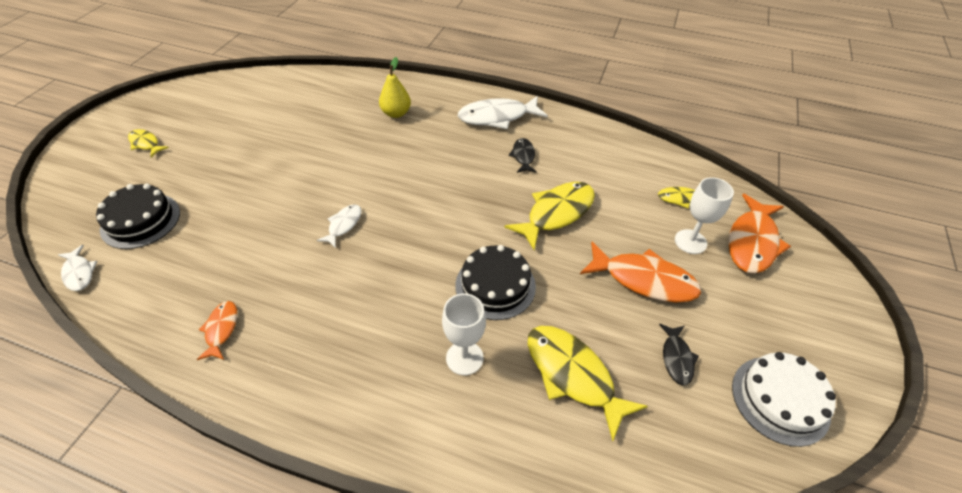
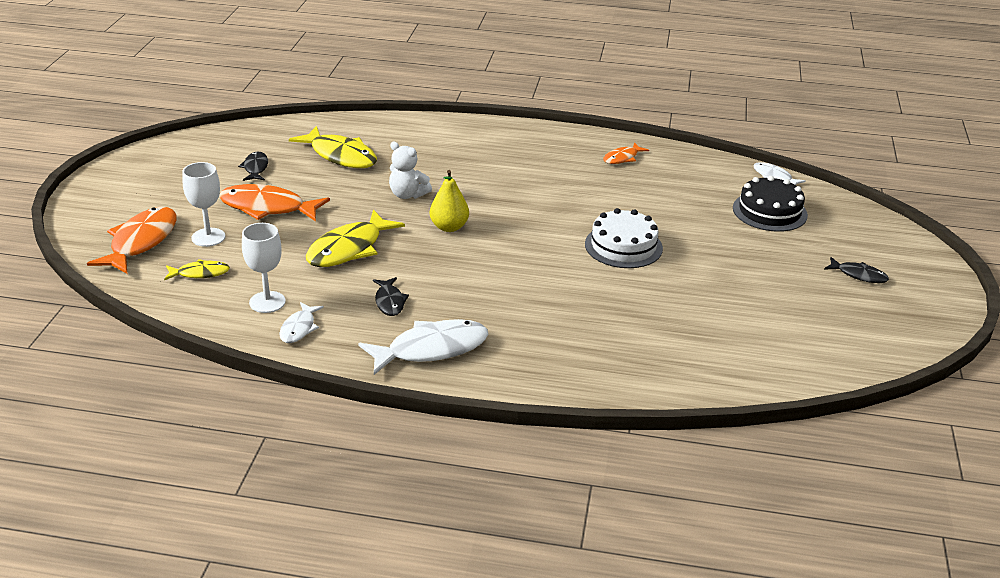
camera: 170 degrees right, 15 degrees down
(146, 144) = (859, 275): yellow fish -> black fish
(221, 329) = (622, 158): orange fish -> orange fish turned 60 degrees clockwise
(343, 225) = (570, 223): white fish -> white fish (299, 328)
(396, 113) = (578, 341): yellow pear -> yellow pear (449, 227)
(464, 358) = (425, 158): white goblet -> white goblet (267, 302)
(495, 285) = (407, 195): black cake -> white teddy bear
(780, 399) = (184, 155): white cake -> white cake (623, 246)

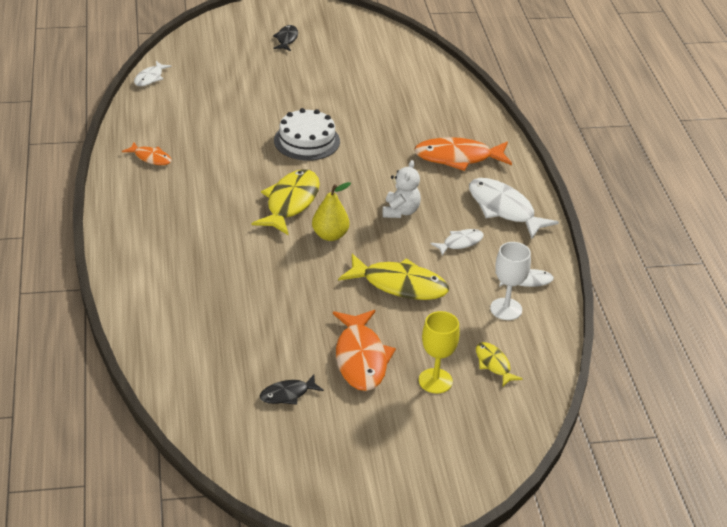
camera: 110 degrees left, 5 degrees up
(141, 242) = (471, 425): orange fish -> orange fish (458, 158)
(208, 237) = (435, 381): white goblet -> yellow goblet
(340, 156) = (230, 338): yellow fish -> yellow fish (290, 202)
(389, 302) = (460, 243): black fish -> white fish
(407, 195) = (286, 272): white teddy bear -> white teddy bear (400, 211)
(769, 211) = (212, 78): black cake -> none

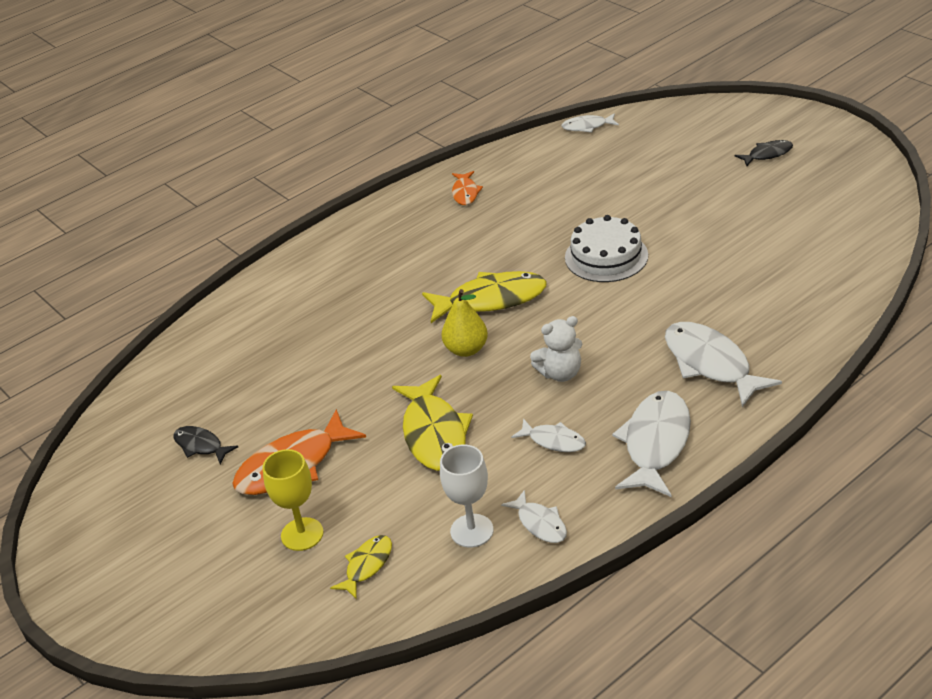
camera: 65 degrees right, 0 degrees up
(458, 158) = (710, 364): orange fish -> white fish

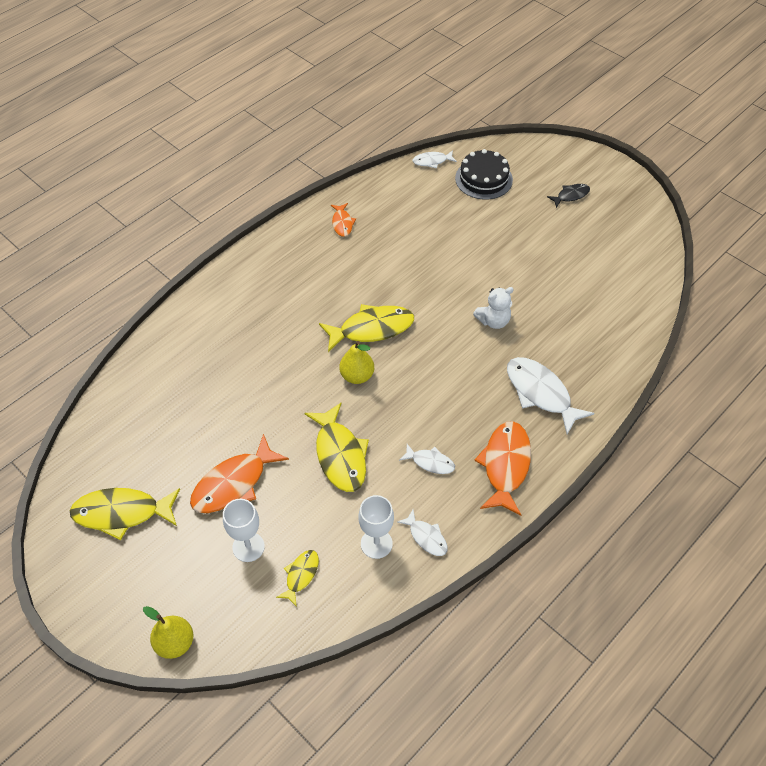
camera: 10 degrees left, 15 degrees up
(146, 498) = (122, 513): none -> yellow fish
(192, 640) = (175, 643): none -> yellow pear
(201, 446) = (159, 464): black fish -> none
(302, 534) = (248, 547): yellow goblet -> white goblet
(560, 373) = (430, 400): white teddy bear -> white teddy bear (493, 321)
(606, 256) = (456, 290): white cake -> none
(653, 142) = (483, 179): none -> black cake
(656, 443) = (505, 465): white fish -> orange fish

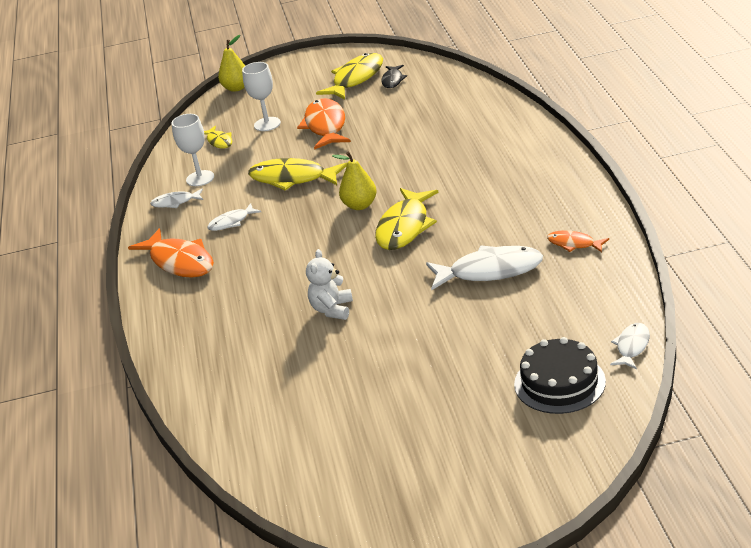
camera: 130 degrees right, 20 degrees down
(540, 393) = (219, 310): white fish -> white fish (490, 271)
(571, 195) = (458, 456): black fish -> black fish (393, 80)

